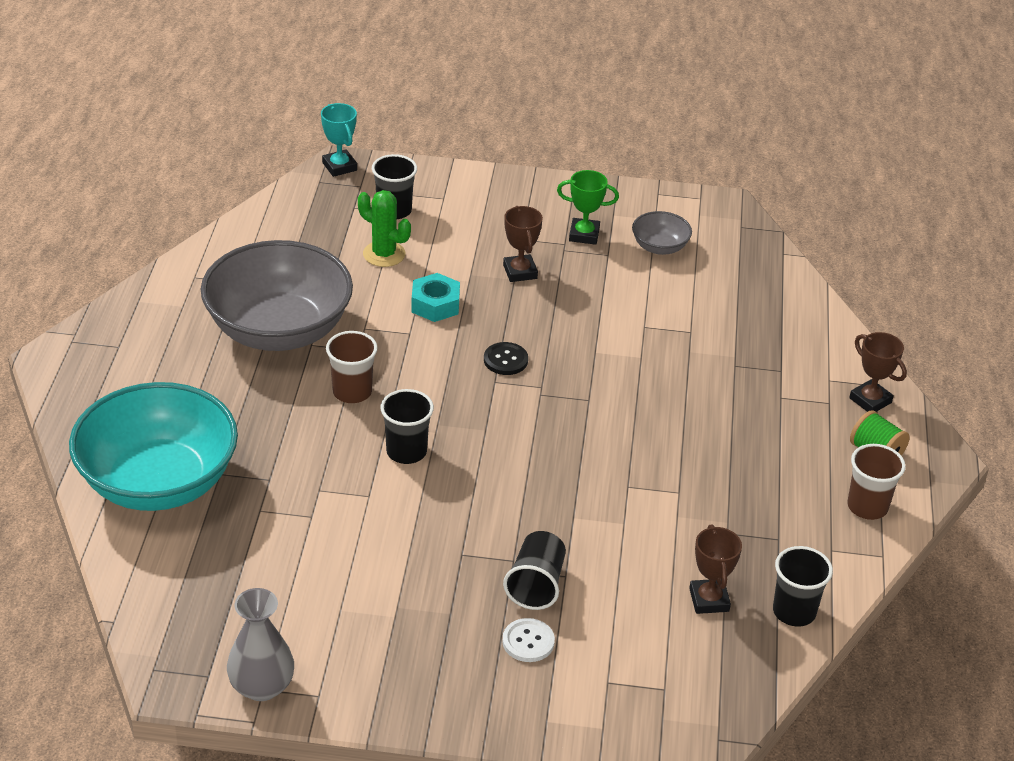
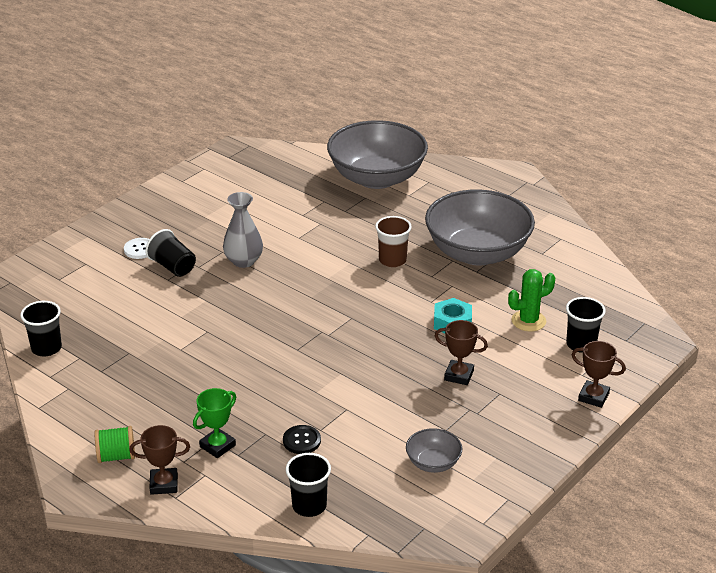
camera: 125 degrees right, 5 degrees down
(158, 482) = (377, 178): turquoise bowl -> grey bowl
(262, 686) = (205, 168): grey vase -> grey vase (243, 261)
(339, 166) = (659, 339): turquoise trophy -> none
(406, 451) = (321, 261): black cup -> black cup (309, 506)
(505, 360) = (368, 330): black button -> black button (301, 441)
(584, 235) = (480, 428): green trophy -> green trophy (217, 446)
(709, 600) = (92, 321): brown trophy -> brown trophy (593, 397)
(867, 506) = (80, 424): brown cup -> none

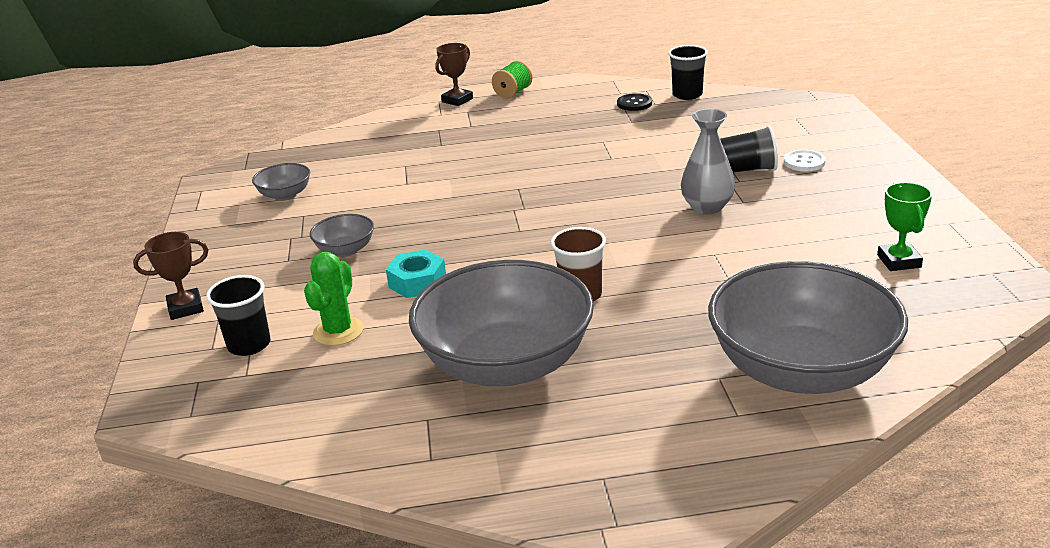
camera: 135 degrees right, 5 degrees down
(217, 446) = (460, 125): green trophy -> green trophy (899, 261)
(301, 441) = (407, 155): black button -> black button (634, 103)
(309, 506) = (344, 138): black cup -> none
(459, 375) = (345, 250): brown trophy -> grey bowl

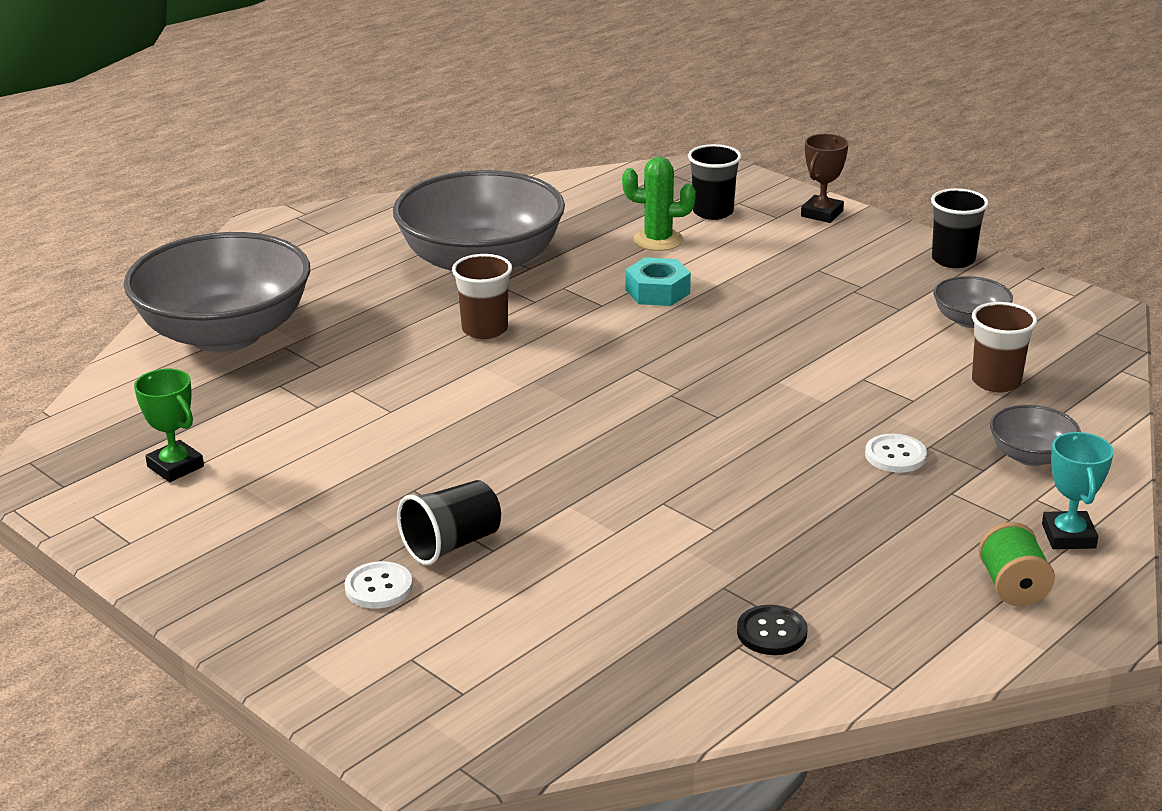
camera: 140 degrees right, 0 degrees up
(338, 331) = (658, 240): green cactus -> green cactus turned 60 degrees counterclockwise
(345, 250) = (781, 293): grey bowl -> grey bowl (1031, 456)
(348, 161) = (996, 382): none -> brown cup
(457, 100) = (1068, 536): brown trophy -> turquoise trophy
(465, 145) = (895, 455): none -> white button
(687, 95) = (708, 691): black cup -> black cup (953, 260)
(707, 207) = (452, 466): grey vase -> none

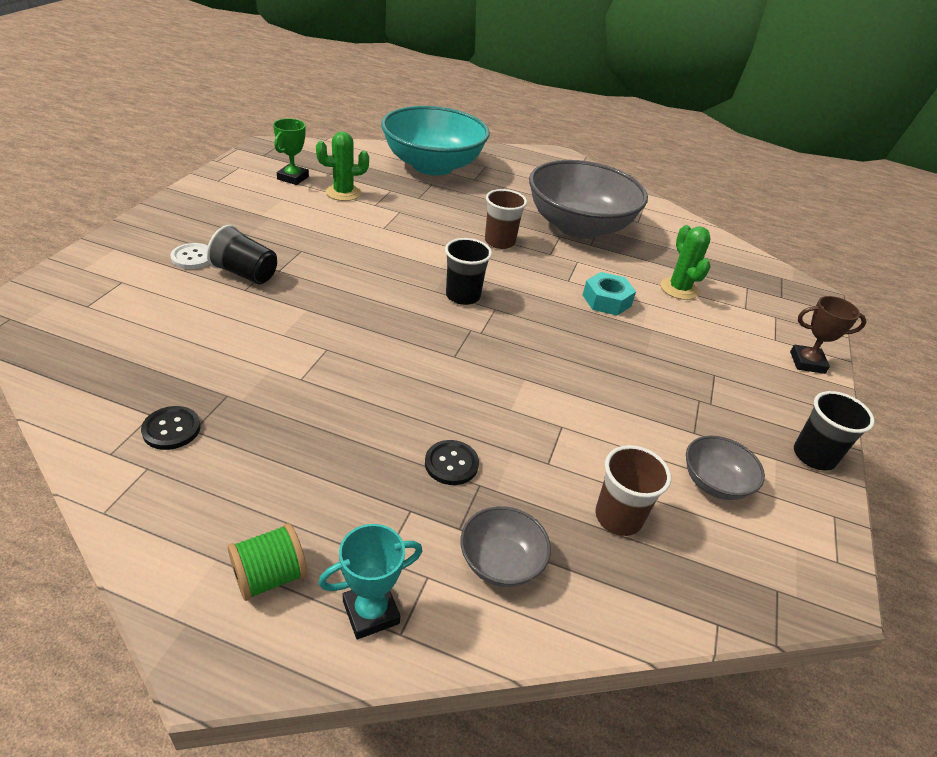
camera: 60 degrees right, 10 degrees up
(225, 334) = (432, 166): grey bowl -> turquoise bowl
(261, 427) = (343, 193): none -> green cactus
(713, 212) = (747, 307): black cup -> black cup (463, 296)
(895, 455) = (451, 464): white button -> black button

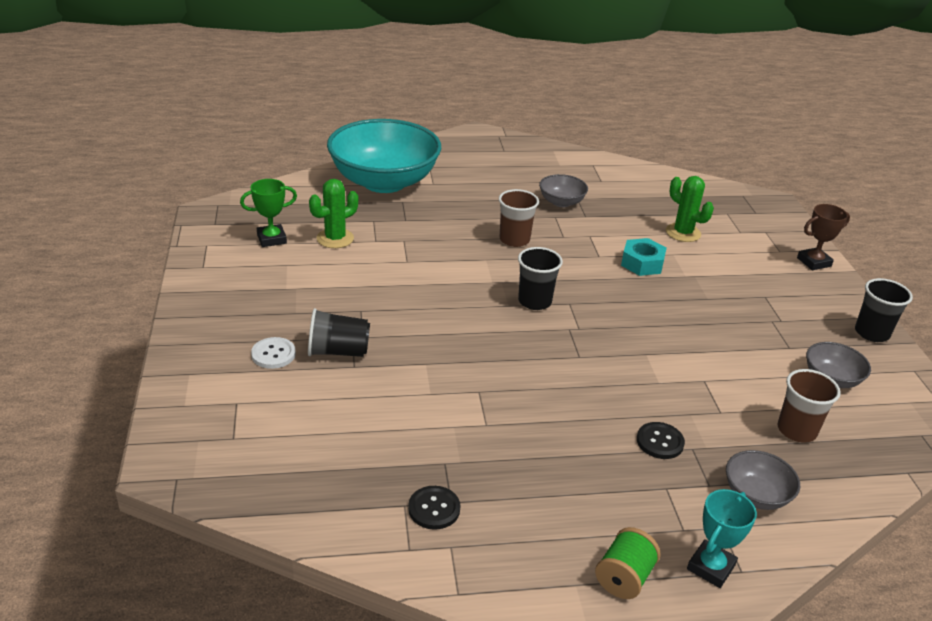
camera: 25 degrees left, 5 degrees down
(293, 178) = (271, 239): green trophy -> green trophy turned 75 degrees clockwise
(578, 227) = (561, 202): grey bowl -> grey bowl, size x0.43

